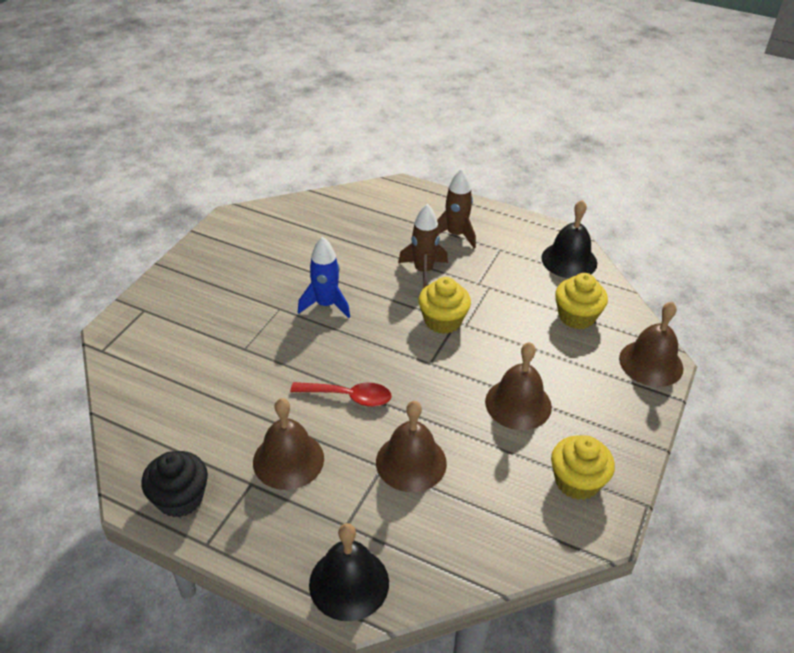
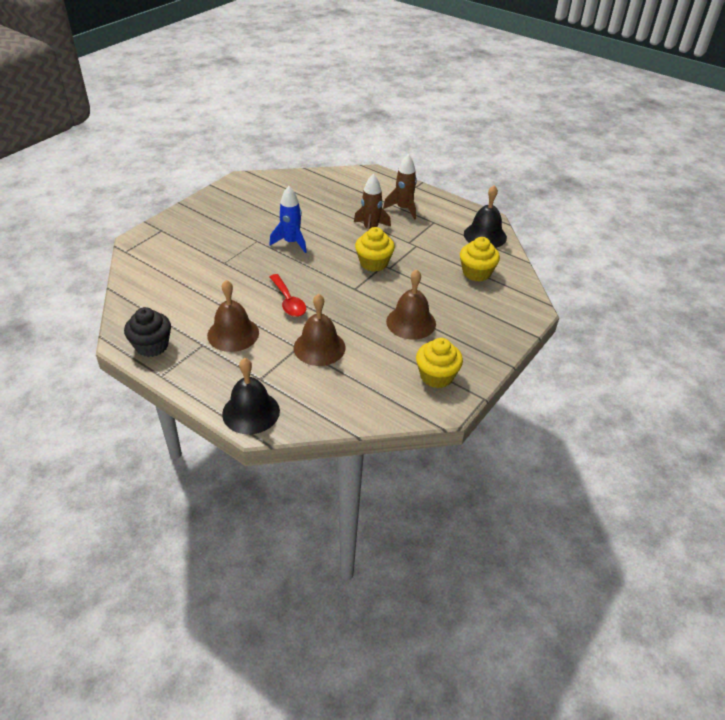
camera: 10 degrees right, 0 degrees up
(349, 397) = (288, 301): red spoon -> red spoon turned 45 degrees clockwise
(651, 363) = (522, 310): brown bell -> none

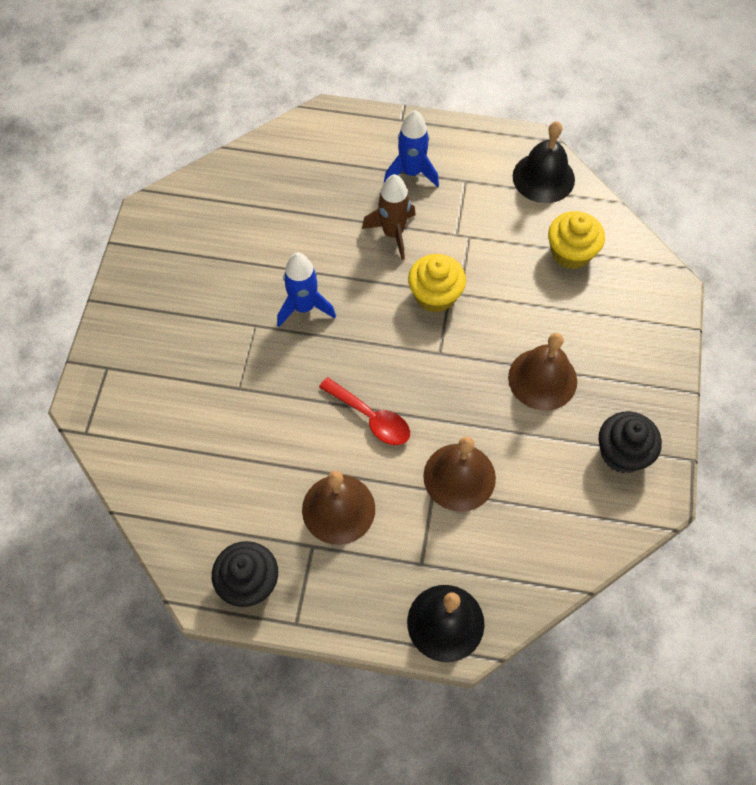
camera: 25 degrees left, 20 degrees up
(403, 209) = (411, 172): brown rocket -> blue rocket
(436, 376) = (622, 453): yellow cupcake -> black cupcake

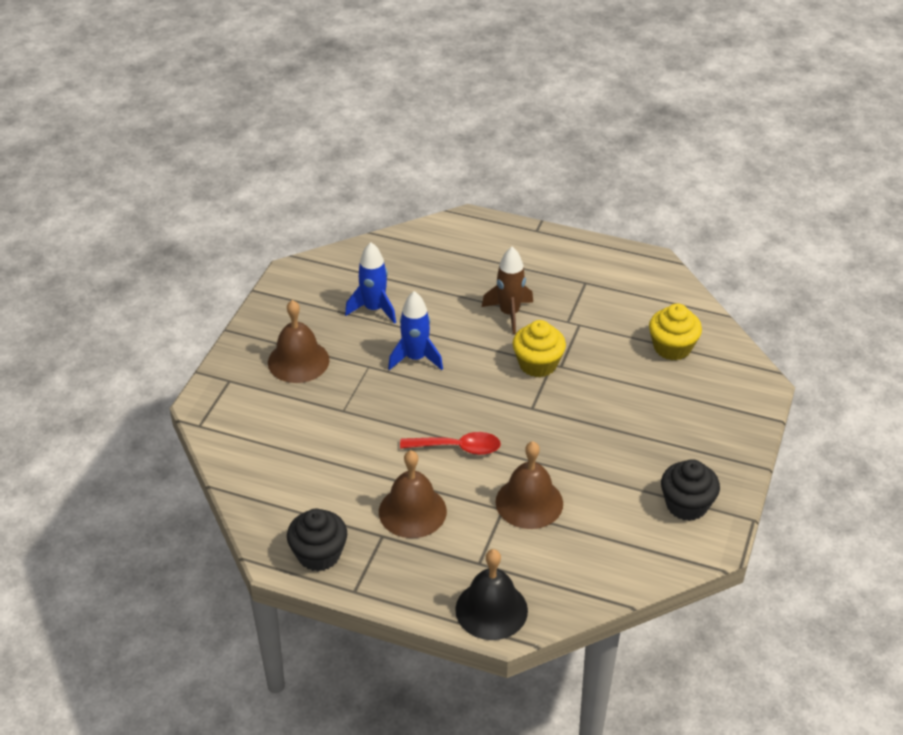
camera: 10 degrees right, 20 degrees down
(371, 418) = (458, 448): red spoon -> red spoon turned 45 degrees counterclockwise
(411, 172) = (537, 270): blue rocket -> blue rocket (374, 309)
(542, 379) = (623, 439): brown bell -> brown bell (298, 361)
(543, 177) = (659, 288): black bell -> none

